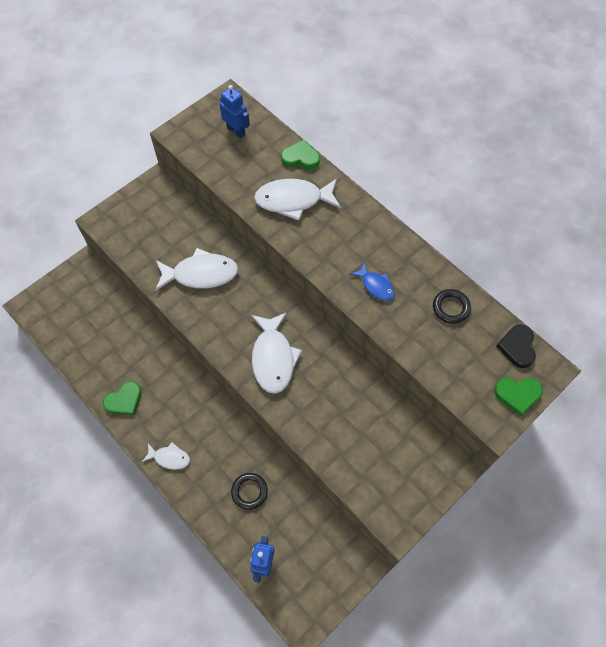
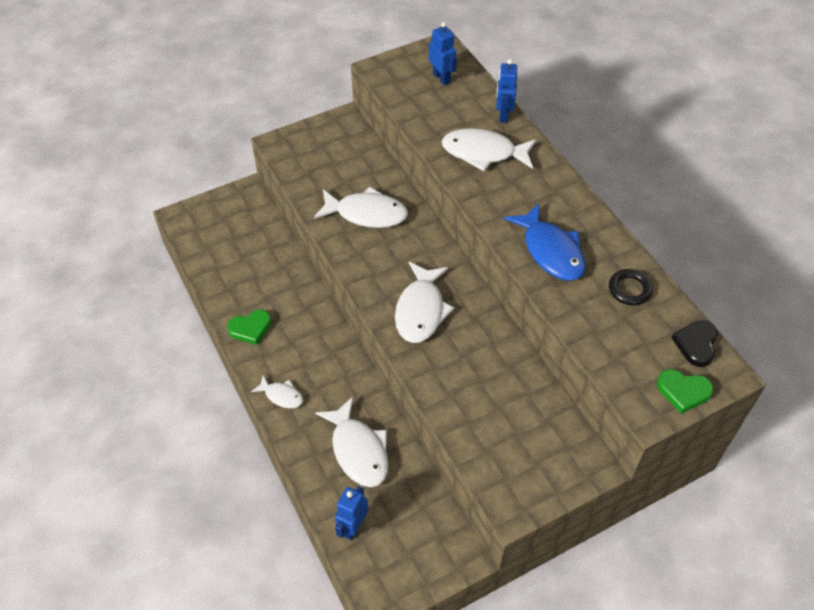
camera: 15 degrees right, 10 degrees down
(249, 491) = (358, 450): black ring -> white fish
(300, 158) = (503, 115): green heart -> blue robot
(376, 286) = (551, 251): blue fish -> blue fish, size x1.84

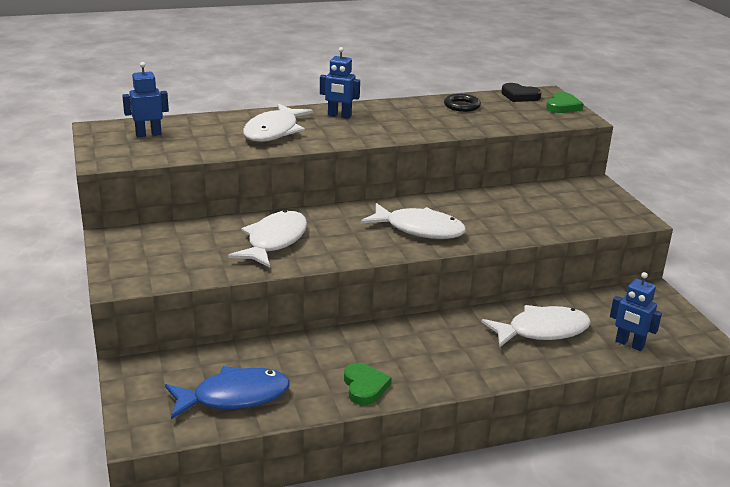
camera: 80 degrees left, 25 degrees down
(281, 396) = (468, 372): white fish -> none
(503, 115) = (227, 117): blue robot -> blue robot (339, 116)
(551, 251) = (411, 124): blue fish -> blue fish (234, 397)

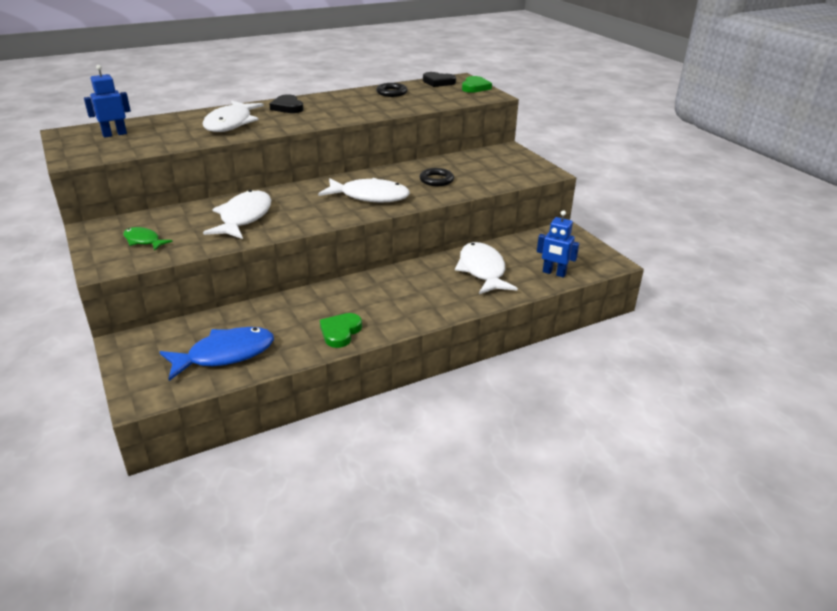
camera: 10 degrees left, 5 degrees up
(164, 258) = (143, 241): none -> green fish
(339, 116) = (287, 107): blue robot -> black heart
(364, 387) = (340, 332): green heart -> green heart turned 135 degrees counterclockwise
(501, 216) = (436, 180): none -> black ring
(542, 331) = (482, 270): white fish -> white fish turned 75 degrees counterclockwise

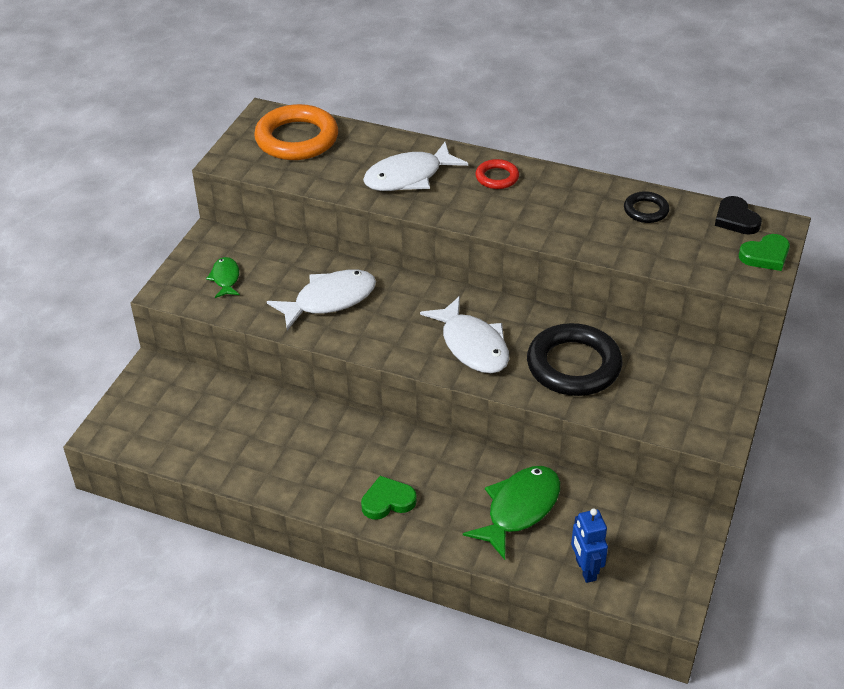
camera: 50 degrees right, 10 degrees up
(114, 134) = (297, 139): blue robot -> orange ring
(225, 355) = (196, 436): blue fish -> none
(287, 107) = (497, 177): black heart -> red ring
(340, 332) = (299, 481): green heart -> green heart (387, 501)
(436, 180) = (573, 365): black ring -> black ring, size x1.99
(482, 270) = (519, 509): white fish -> green fish

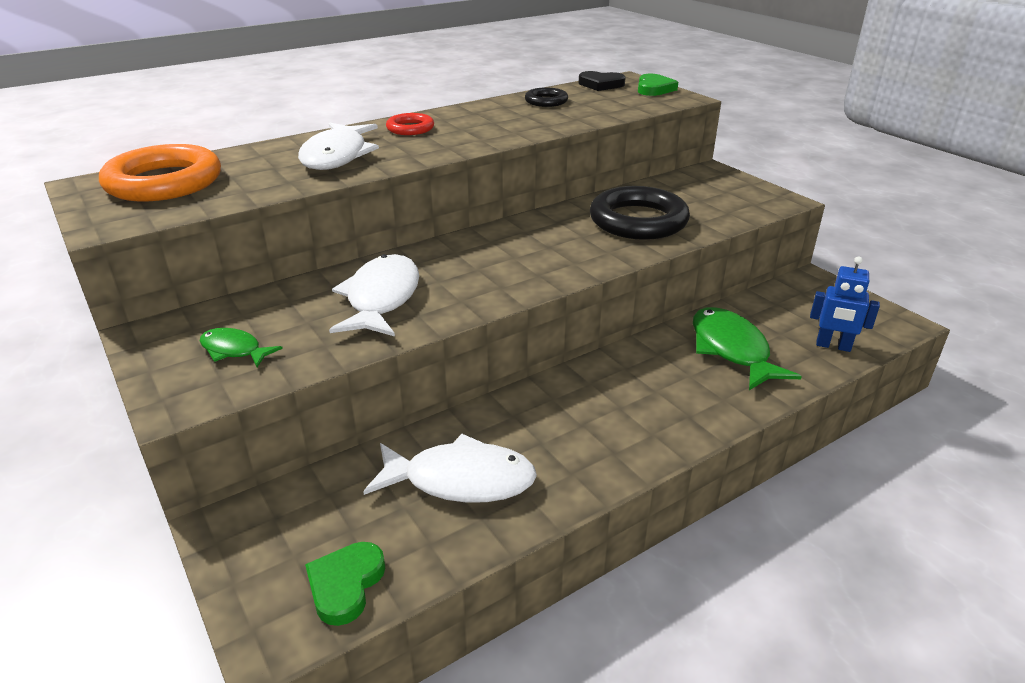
camera: 55 degrees left, 10 degrees down
(387, 501) = (655, 422): green heart -> green heart (345, 585)
(472, 345) = (555, 252): white fish -> white fish (460, 480)

